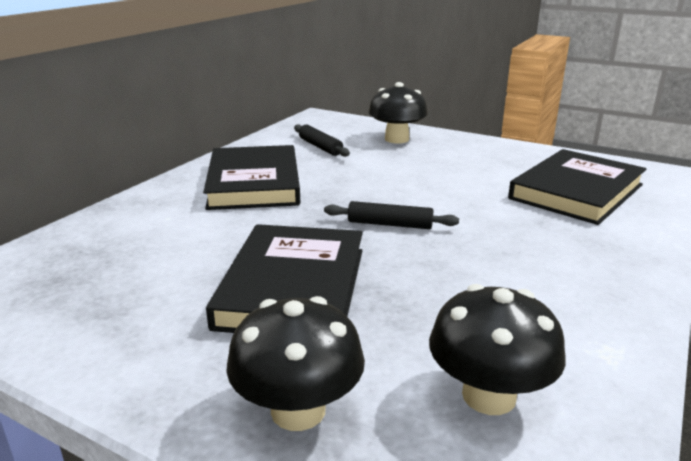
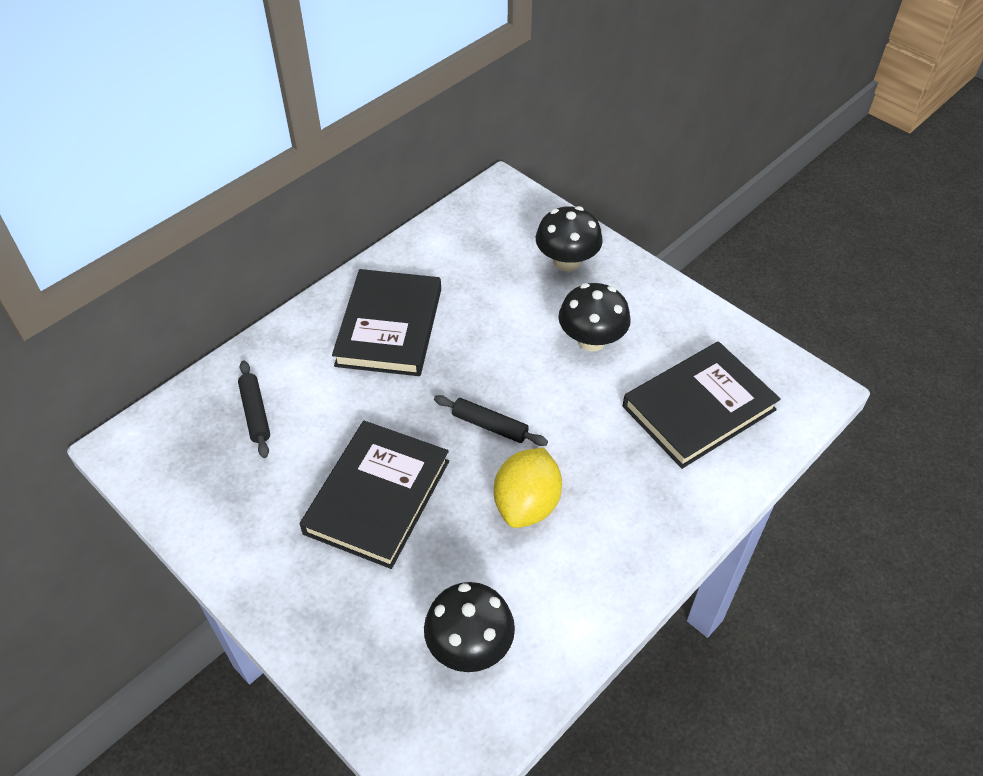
camera: 15 degrees right, 25 degrees up
(298, 410) = (341, 626): black mushroom -> black mushroom (591, 340)
(320, 147) = (477, 264): black rolling pin -> black rolling pin (255, 413)
(467, 268) = (527, 504): none -> yellow lemon

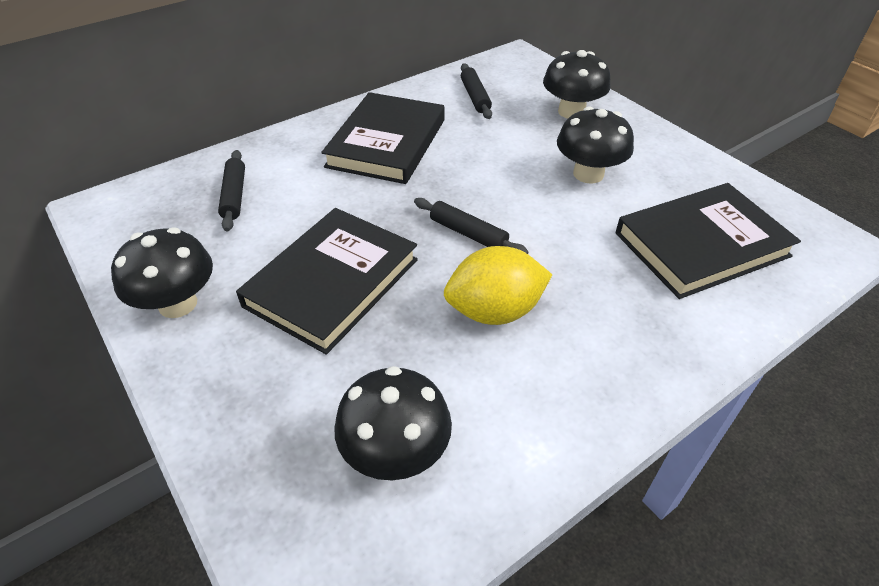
camera: 10 degrees right, 5 degrees down
(243, 540) = (178, 304): none -> black mushroom
(466, 253) = (475, 97): none -> black rolling pin
(527, 504) = (494, 311): yellow lemon -> yellow lemon turned 45 degrees clockwise

